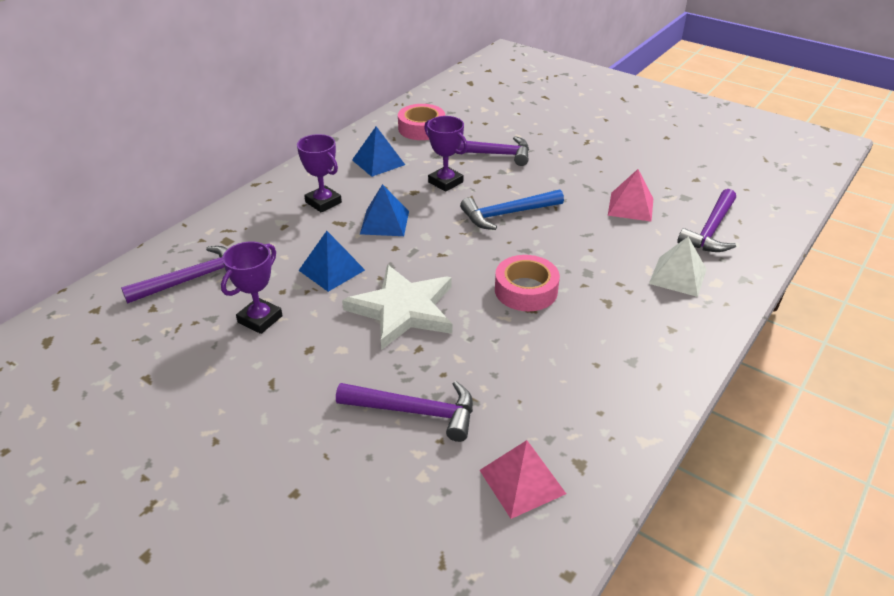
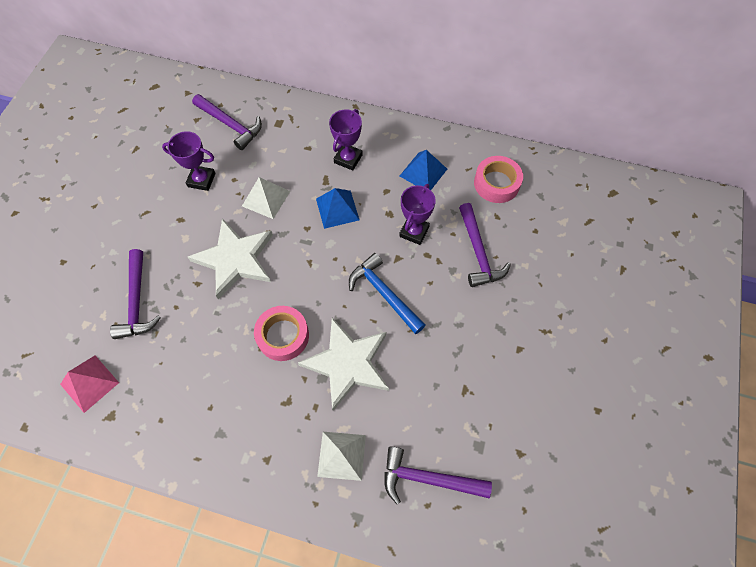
camera: 70 degrees right, 25 degrees up
(332, 270) = (266, 198): blue pyramid -> white pyramid
(577, 252) = (347, 364): none -> white star
(630, 206) = (439, 396): pink pyramid -> none

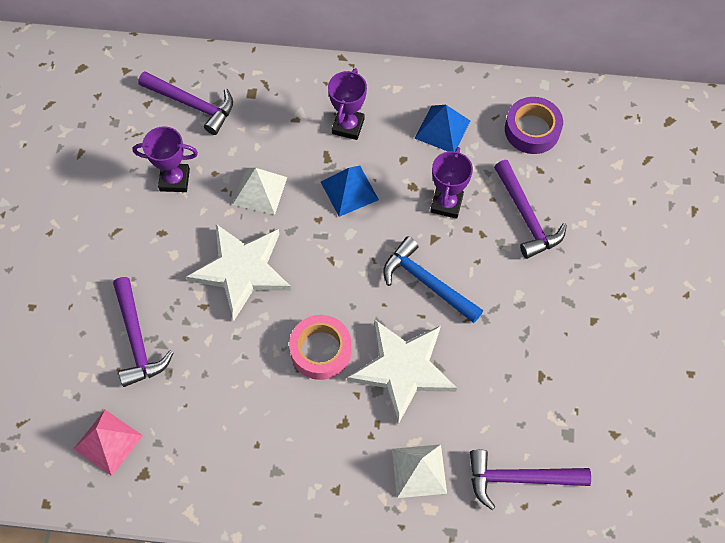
camera: 10 degrees left, 0 degrees up
(496, 183) = (532, 130): pink tape -> purple tape

